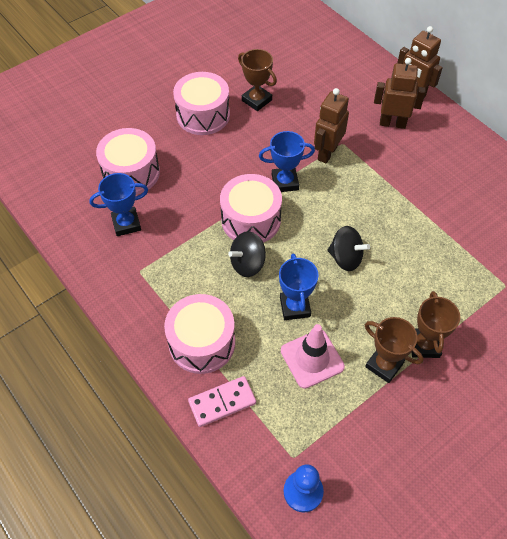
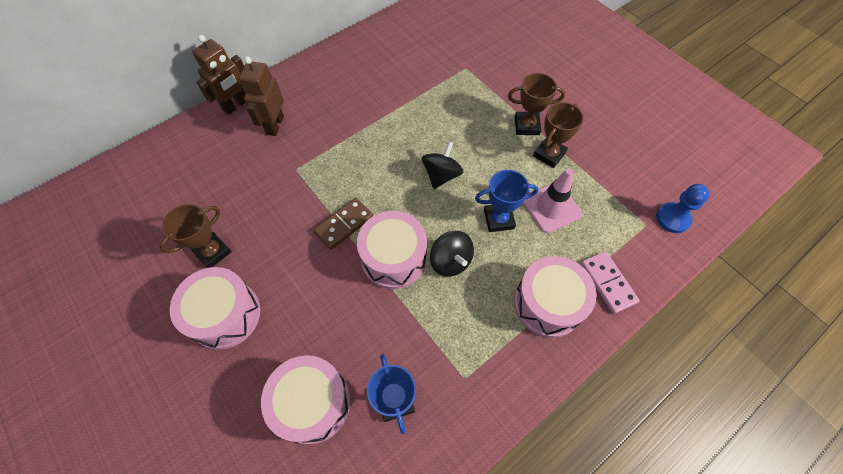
camera: 90 degrees left, 5 degrees up
(285, 182) = (344, 224): blue trophy -> brown domino
(327, 153) = (307, 184): brown robot -> none

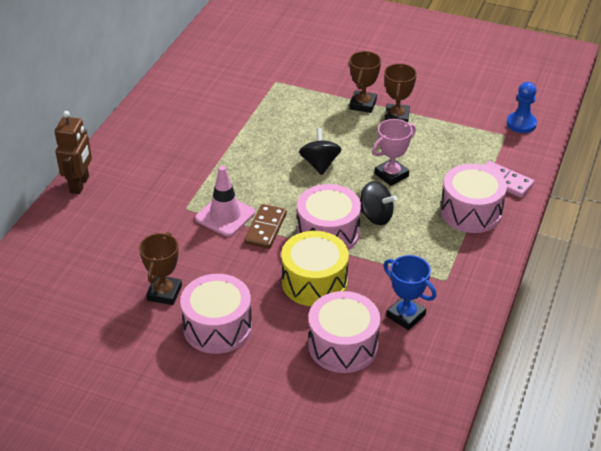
camera: 30 degrees left, 20 degrees down
(275, 125) = (134, 185): brown robot -> none
(341, 310) = (314, 282): none -> yellow drum
(498, 219) = (391, 175): blue trophy -> pink trophy
(526, 126) = (363, 104): brown trophy -> brown trophy turned 45 degrees counterclockwise
(551, 207) = (426, 151): pink traffic cone -> pink traffic cone (225, 216)

